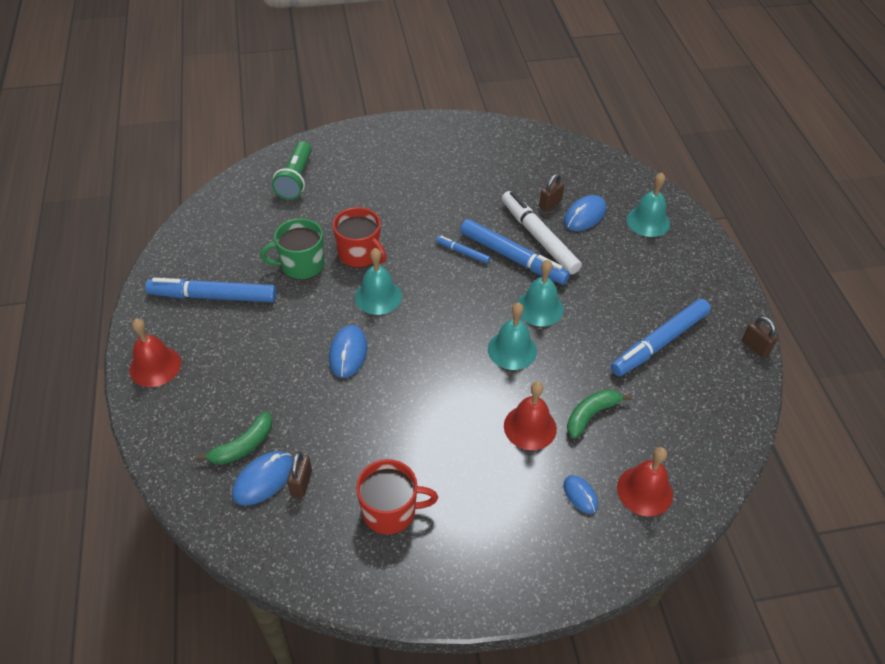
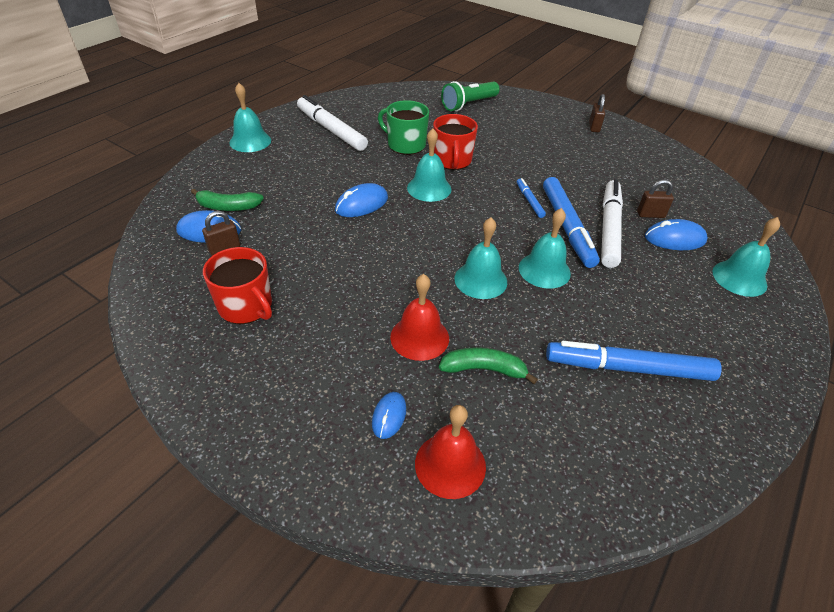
camera: 45 degrees right, 5 degrees down
(155, 366) = (250, 141): red bell -> turquoise bell
(213, 296) = (331, 130): blue marker -> white marker
(755, 347) = (742, 450): brown padlock -> brown padlock (594, 127)

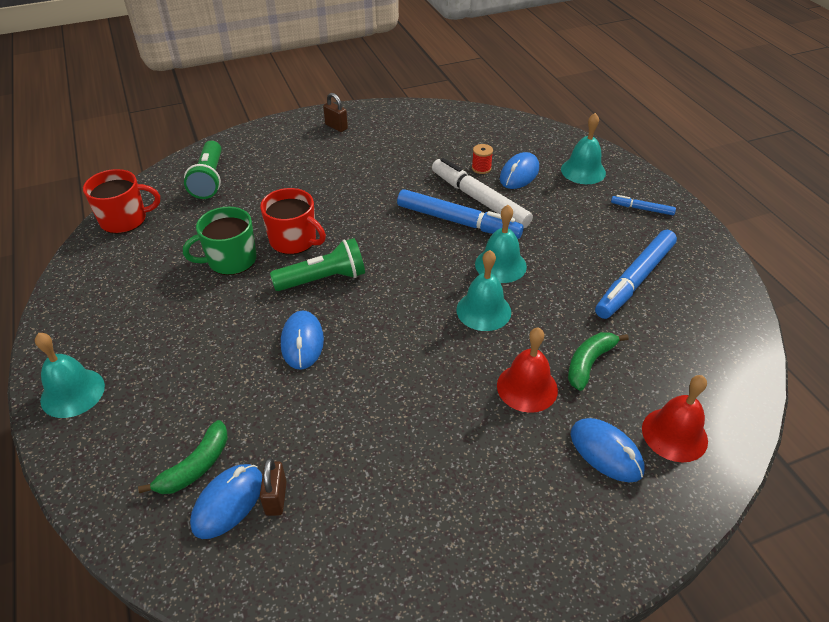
camera: 55 degrees left, 0 degrees up
(246, 306) = (392, 511): red mug -> red mug (125, 220)
(331, 130) = (134, 307): white marker -> none
(389, 416) = (606, 452): blue mouse -> blue mouse, size x1.57
(429, 188) = (323, 279): turquoise bell -> green flashlight
(529, 201) = (404, 224): blue marker -> blue marker (642, 209)
(650, 214) = (481, 168): brown padlock -> red spool

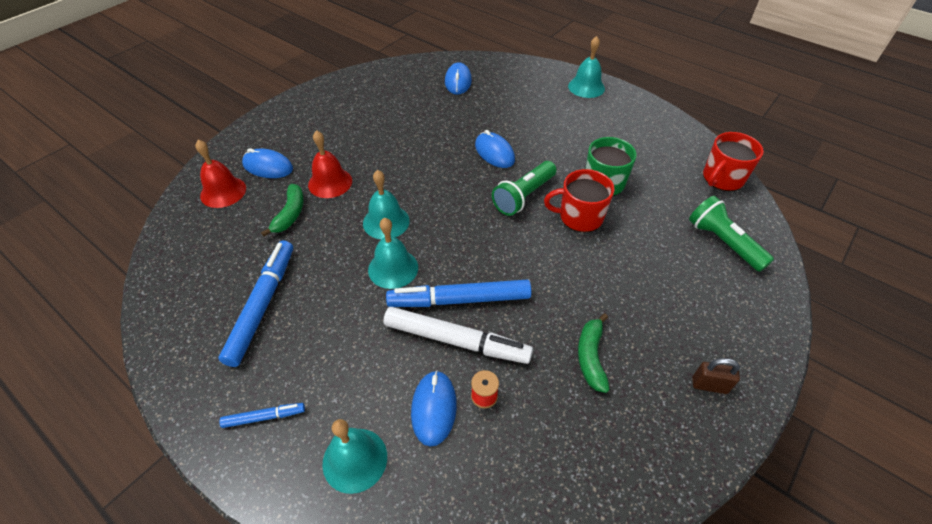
camera: 150 degrees right, 5 degrees up
(195, 466) = (487, 86): green banana -> green banana (591, 357)
(276, 498) = (437, 90): brown padlock -> none

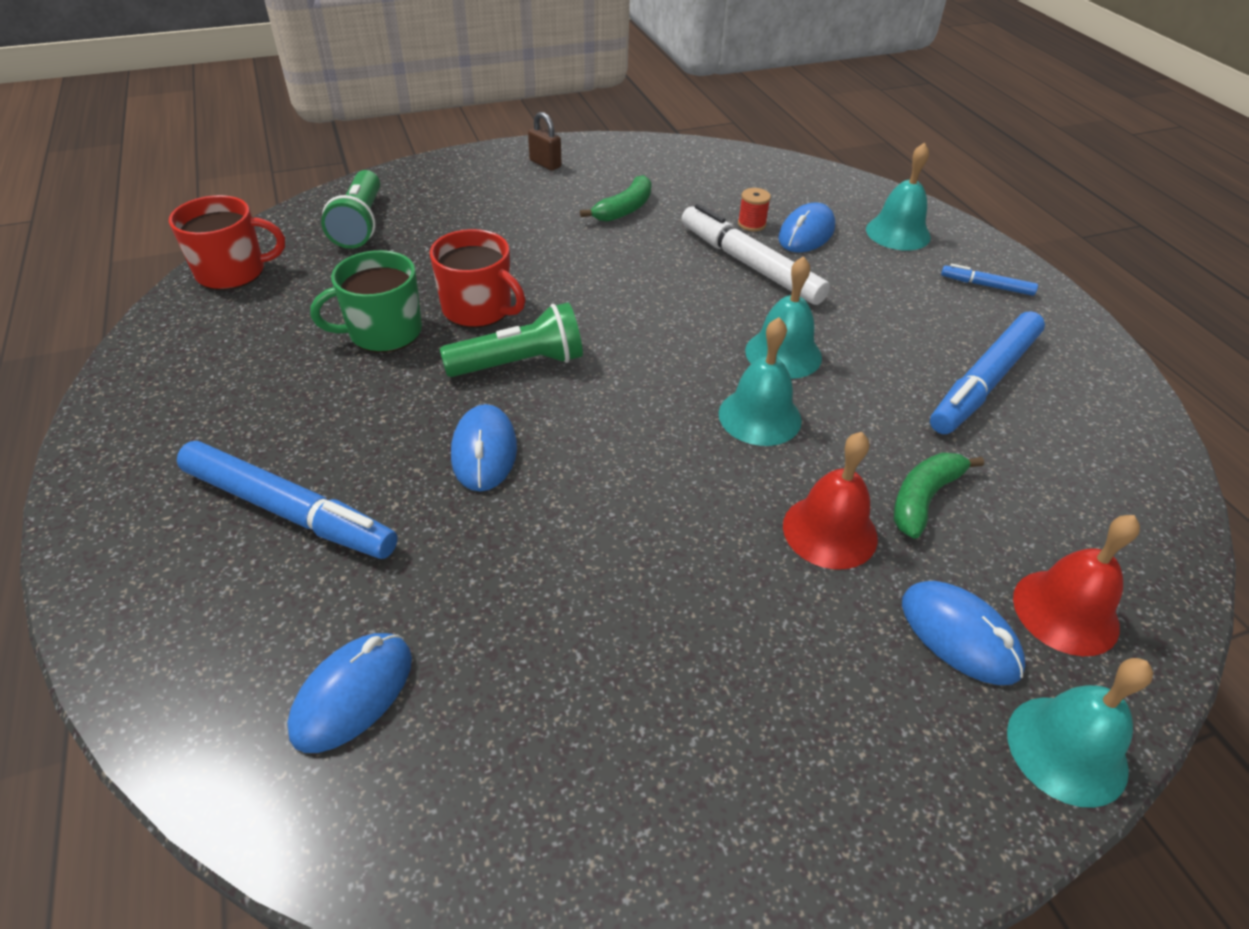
camera: 150 degrees left, 5 degrees down
(459, 300) = (719, 292): blue marker -> blue marker (289, 510)
(586, 87) = (124, 513): turquoise bell -> turquoise bell (1067, 749)

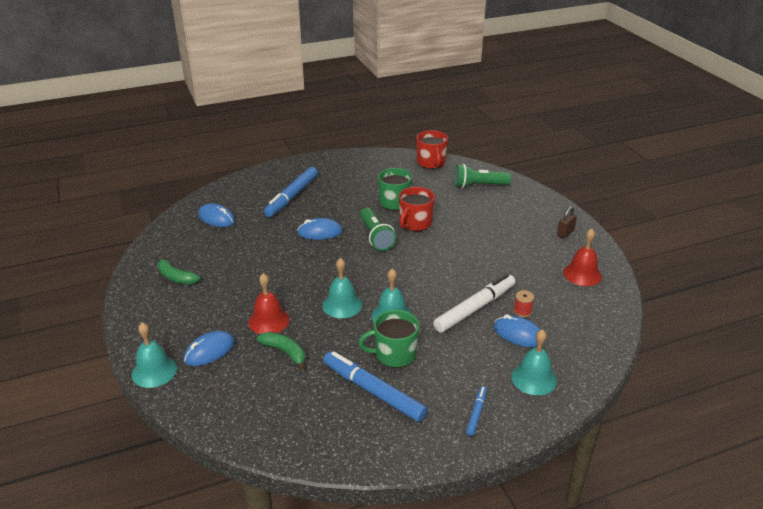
camera: 90 degrees right, 10 degrees down
(624, 209) = (522, 263): green banana -> green banana (176, 277)
(886, 355) = (394, 354): none -> green mug
(1065, 611) = (214, 387): red bell -> red bell (582, 274)

